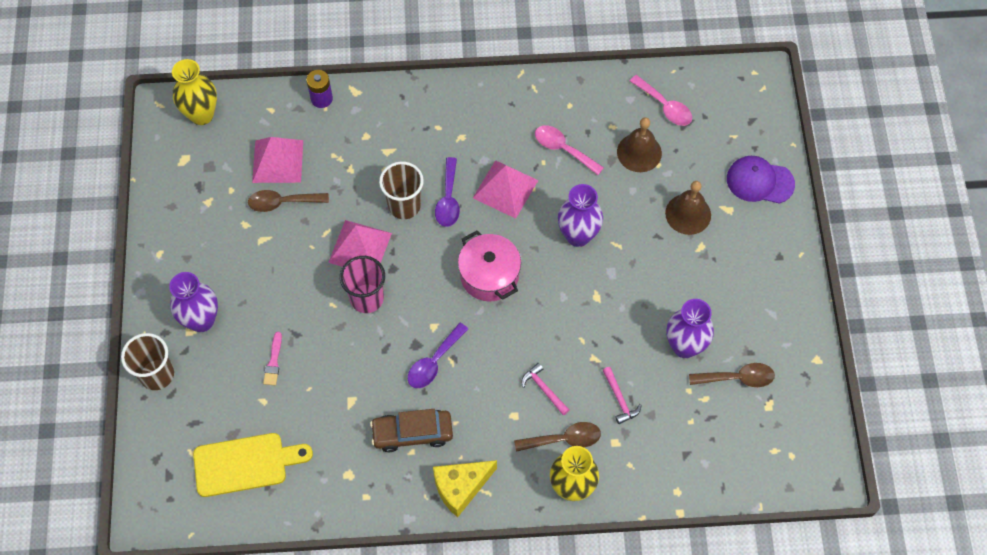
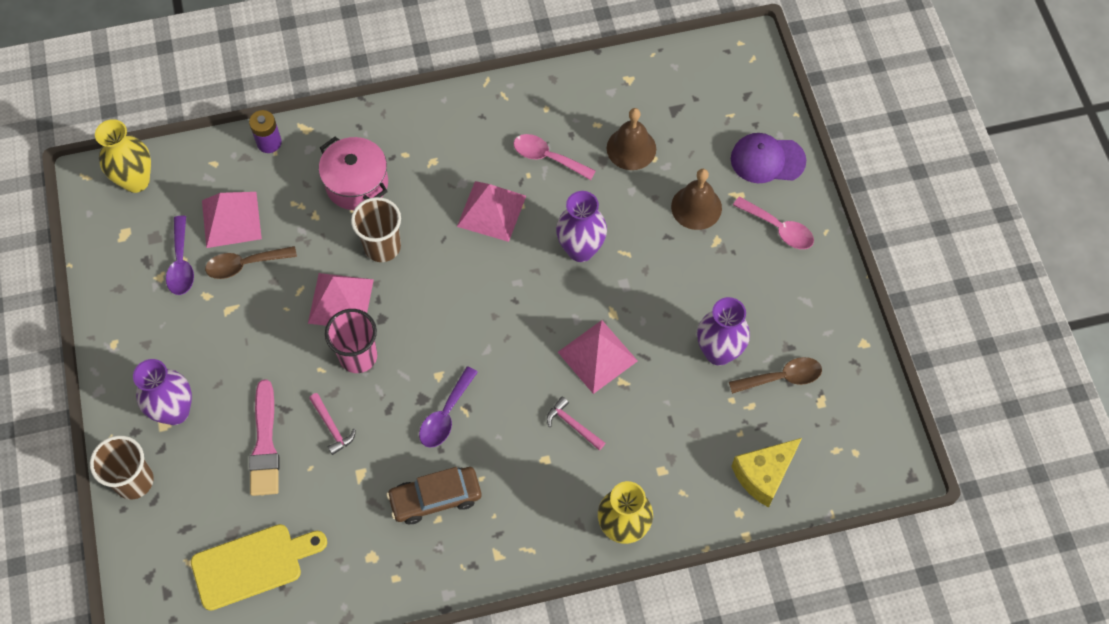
camera: 10 degrees left, 0 degrees up
(273, 362) = (265, 444): pink brush -> pink brush, size x1.87
(448, 199) = (430, 232): purple spoon -> purple spoon (181, 264)
(460, 487) = (500, 550): yellow cheese -> yellow cheese (764, 475)
(489, 276) = (490, 309): pink pot -> pink pot (357, 184)
(564, 439) = (605, 476): brown spoon -> none
(576, 332) = (597, 356): none -> pink pyramid
(620, 399) = (658, 422): pink hammer -> pink hammer (332, 427)
(665, 106) = (650, 94): pink spoon -> pink spoon (779, 228)

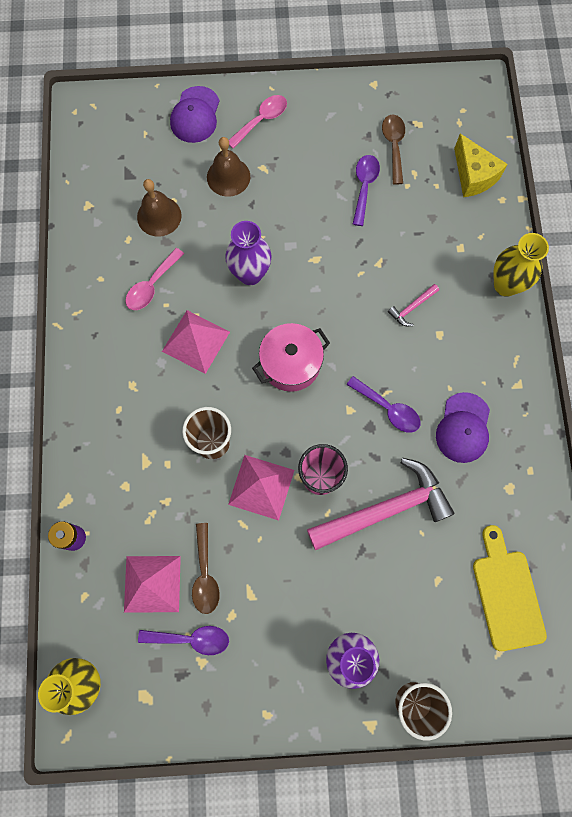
camera: 80 degrees left, 10 degrees up
(265, 444) = (394, 572): pink brush -> none
(332, 427) = (386, 509): pink hammer -> pink hammer, size x2.38
(357, 184) = (140, 458): pink pot -> pink pot (291, 364)
(435, 498) = (463, 428): brown car -> purple cap
(597, 356) = (353, 278): pink pyramid -> none
(718, 352) = (364, 186): purple vase -> purple spoon

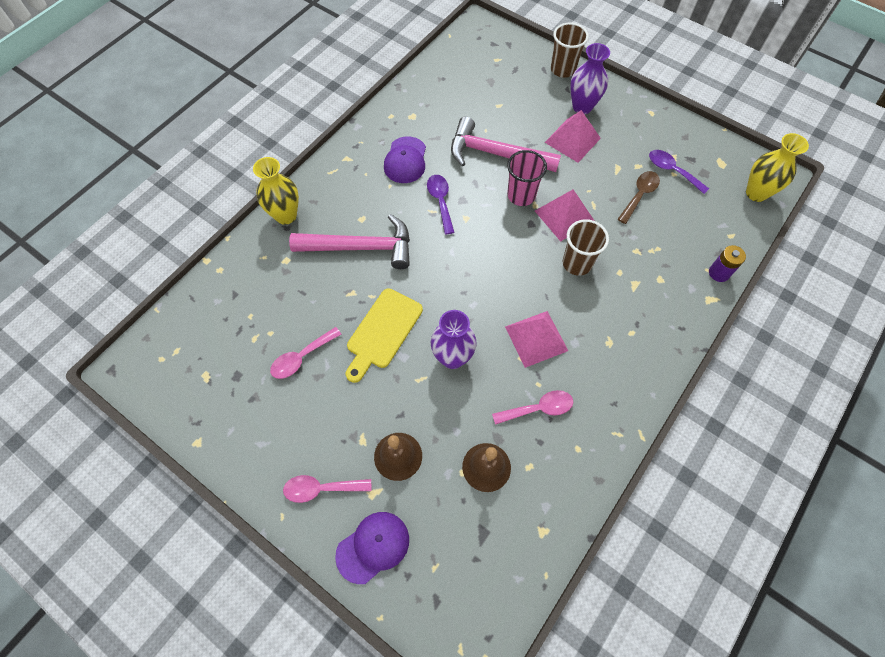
camera: 140 degrees left, 10 degrees down
(152, 584) = (678, 212): pink pyramid -> pink pyramid (572, 140)
(291, 364) = (479, 273): pink pot -> none
(364, 186) = (301, 357): purple spoon -> pink spoon
(393, 146) = (244, 372): brown spoon -> none
(412, 308) = (361, 247): pink hammer -> pink hammer, size x2.38
(463, 428) = (405, 160): purple cap -> purple cap turned 135 degrees clockwise
(473, 176) = (217, 302): yellow cheese -> none
(506, 594) = (467, 77): yellow cutting board -> yellow cutting board (383, 332)

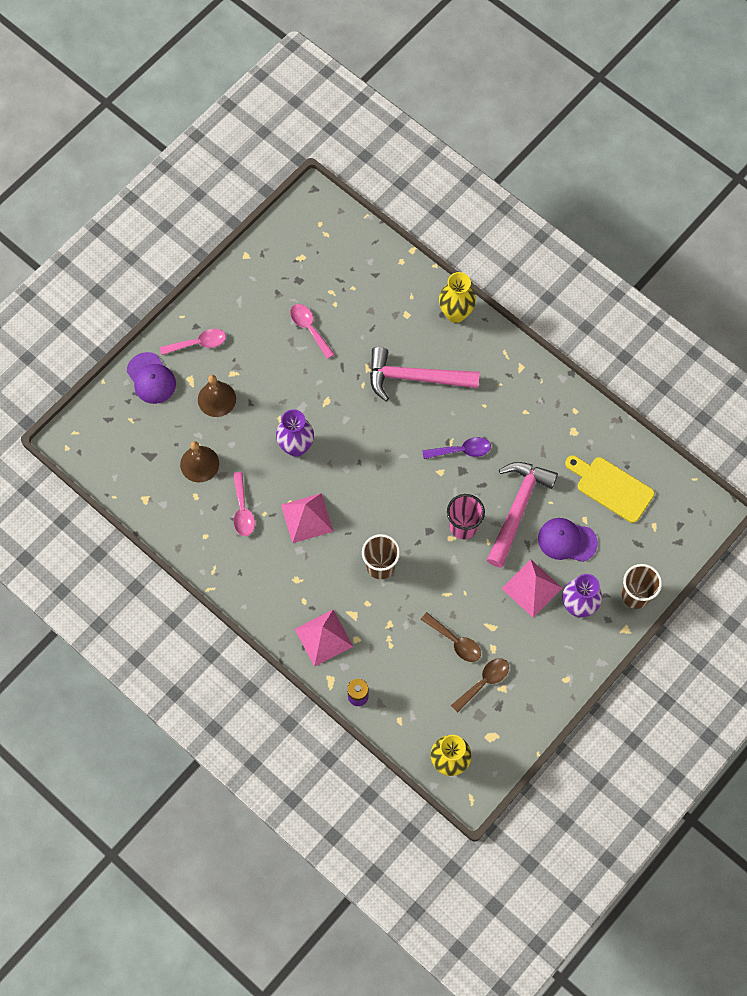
camera: 95 degrees right, 5 degrees up
(321, 488) = (198, 343): pink spoon -> pink spoon turned 75 degrees clockwise
(361, 247) = (414, 378): pink hammer -> pink hammer turned 90 degrees clockwise
(383, 332) = (326, 392): yellow cutting board -> yellow cutting board (611, 488)
(405, 160) = (514, 421): purple cap -> purple cap (567, 540)
(564, 216) = (435, 563): pink pyramid -> pink pyramid (323, 637)
(672, 171) = (484, 682): purple spoon -> brown spoon

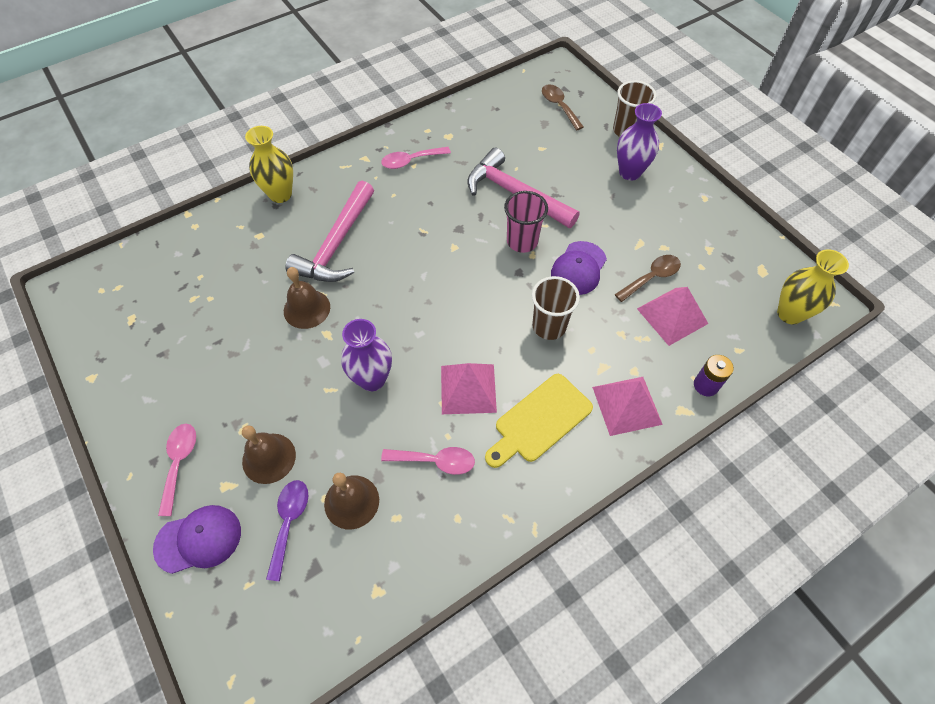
camera: 75 degrees left, 10 degrees down
(309, 328) = (226, 330): pink spoon -> pink spoon (410, 161)
(345, 378) = (307, 309): none -> brown bell
(462, 450) = (436, 223): purple spoon -> purple spoon (289, 522)
(484, 682) = (700, 263): brown spoon -> brown spoon (559, 106)
(532, 588) = (603, 202): pink pyramid -> pink pyramid (672, 316)
(567, 540) = (559, 165): purple cap -> purple cap (578, 268)
(611, 488) = (515, 123): yellow cutting board -> yellow cutting board (540, 420)

